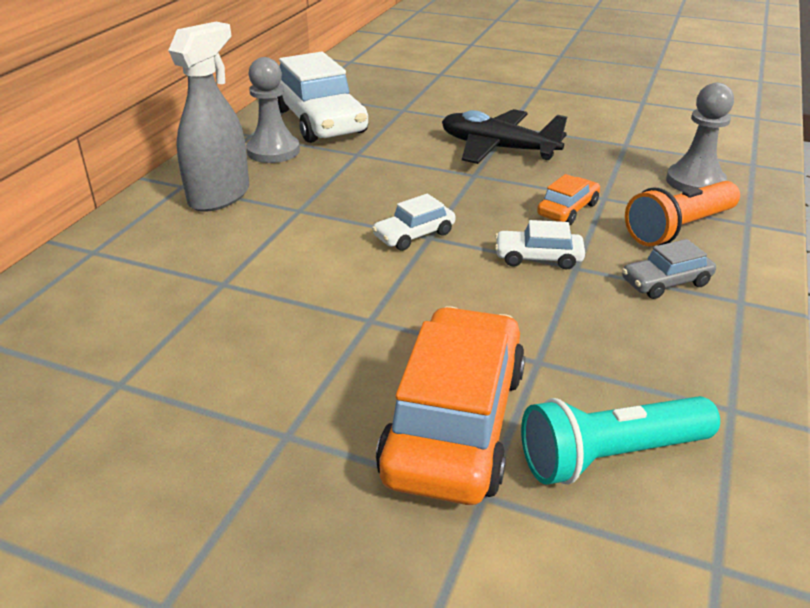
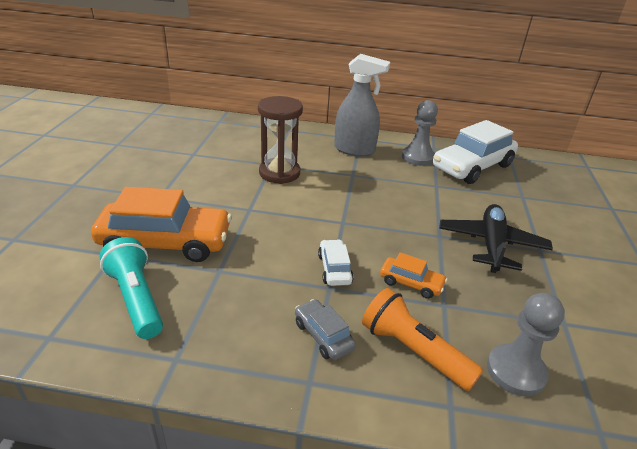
camera: 75 degrees right, 0 degrees up
(260, 277) = (279, 173): none -> brown hourglass
(414, 235) = (342, 216): white car -> none

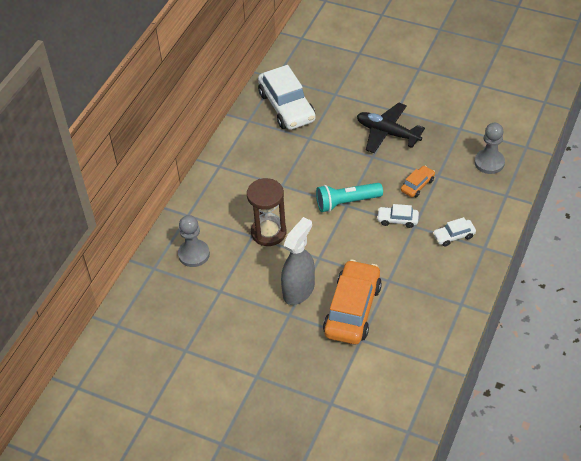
camera: 70 degrees left, 15 degrees up
(136, 298) = (409, 324): turquoise flashlight -> turquoise flashlight (346, 202)
(323, 335) = (453, 236): grey car -> white car
(354, 150) = (240, 174): grey spray bottle -> grey spray bottle (299, 290)
(413, 350) = (470, 199): orange flashlight -> none
(418, 157) = (263, 136): grey pawn -> grey pawn (194, 254)

